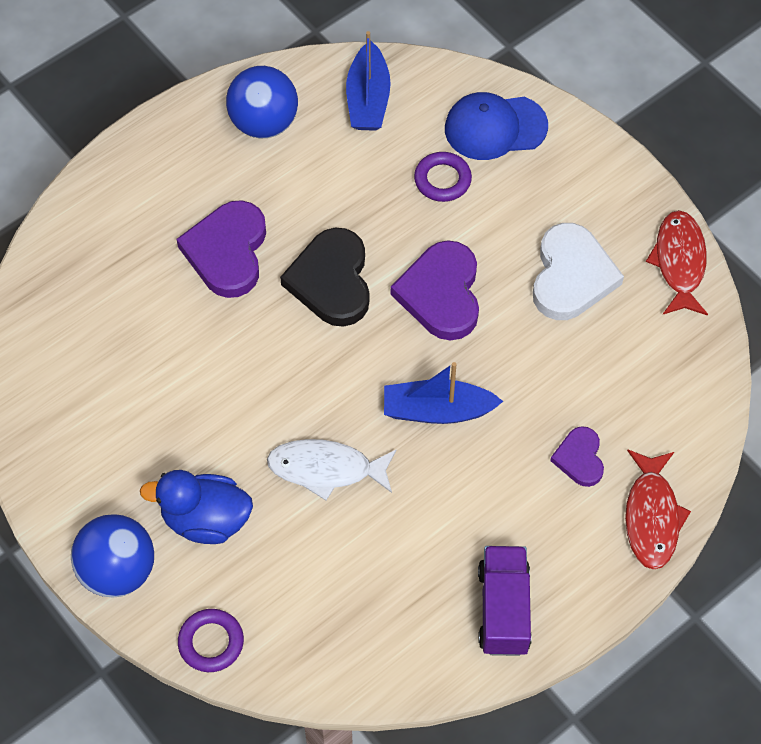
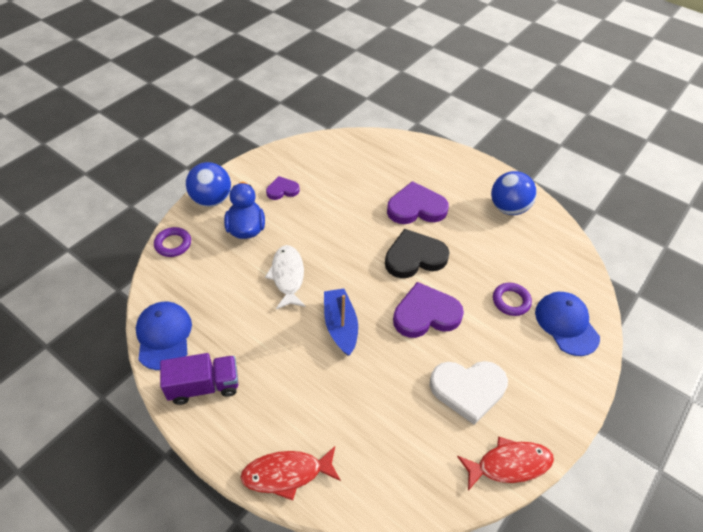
camera: 75 degrees right, 10 degrees down
(368, 99) = (551, 253): blue boat -> none
(403, 663) = (164, 336): none -> blue cap
(579, 458) = (324, 416): purple heart -> purple heart (282, 190)

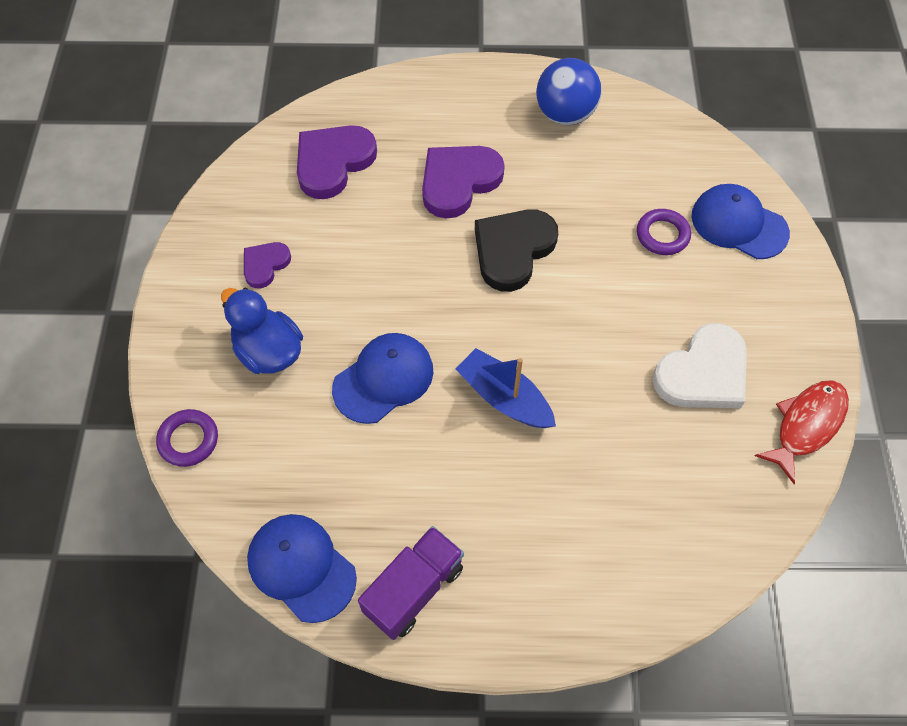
camera: 35 degrees left, 10 degrees up
(212, 200) = (180, 342): blue ball -> none
(287, 276) = (383, 379): white fish -> blue cap
(287, 473) = (601, 612): red fish -> none
(425, 314) = (586, 315): purple heart -> purple heart (333, 162)

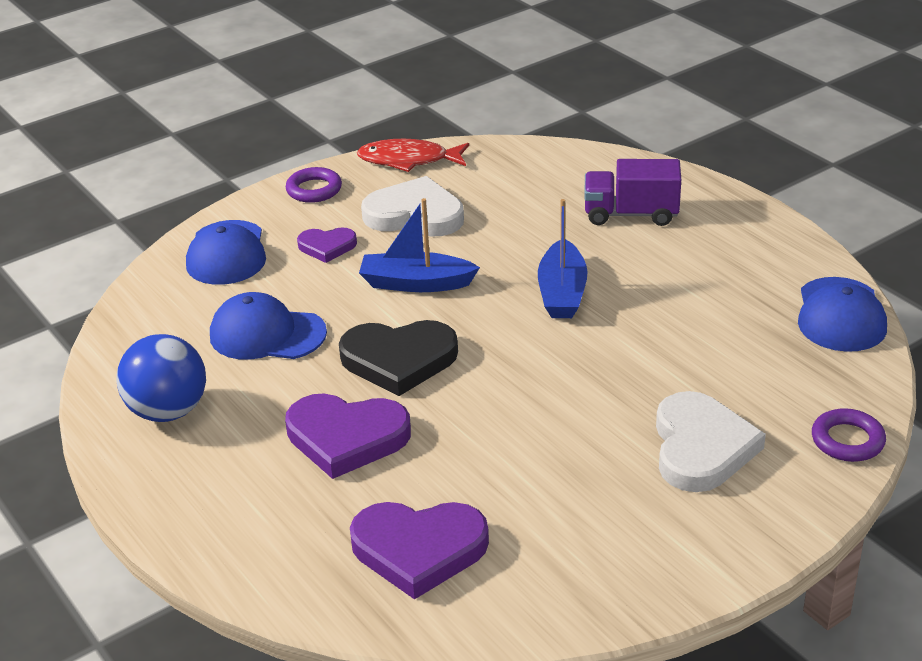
camera: 125 degrees left, 25 degrees down
(265, 265) = (614, 514): purple heart -> purple heart (327, 246)
(268, 352) = (701, 447): blue duck -> white heart
(383, 379) = (632, 363): blue cap -> blue cap (267, 334)
(413, 589) = (773, 259): purple truck -> purple truck (631, 214)
(598, 314) = (416, 283): none -> blue boat
(662, 235) = (284, 286): purple ring -> purple ring (314, 190)

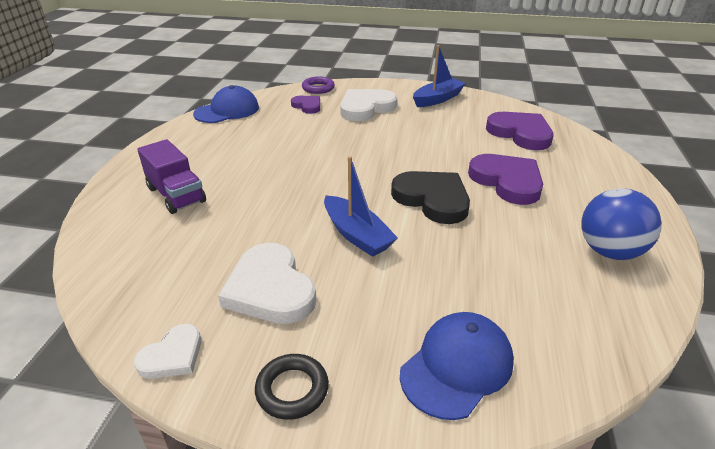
camera: 135 degrees left, 0 degrees up
(267, 334) = (495, 263): blue cap -> none
(314, 190) = (292, 389): purple ring -> black ring
(327, 246) = (369, 308): purple heart -> purple heart (307, 106)
(408, 160) = (172, 356): red fish -> white heart
(562, 292) = (297, 180): blue boat -> blue boat (437, 99)

